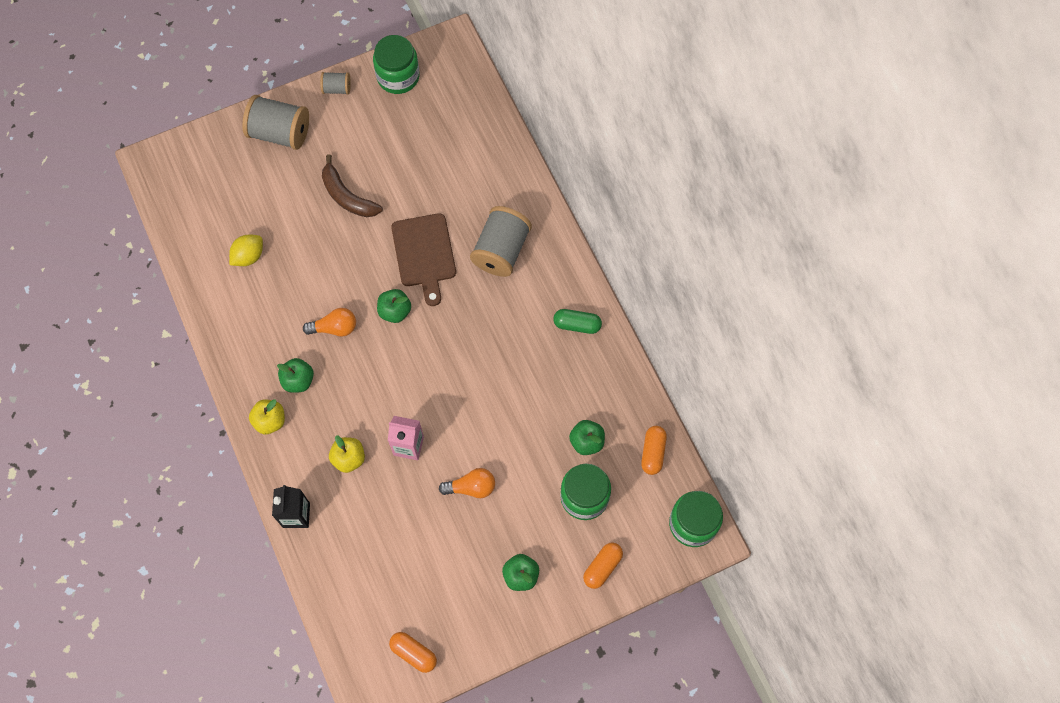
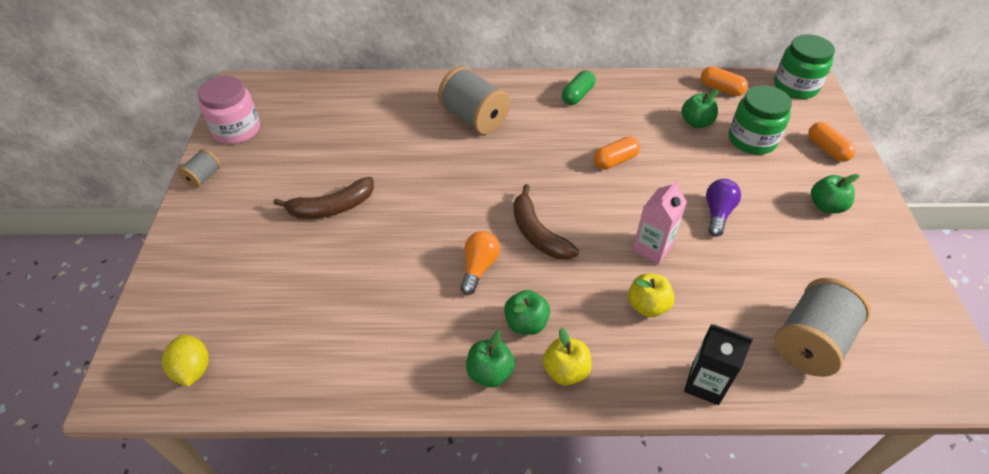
camera: 65 degrees left, 20 degrees down
(248, 256) = (334, 321): yellow lemon -> yellow lemon (193, 369)
(280, 133) = (207, 240): grey spool -> grey spool (810, 342)
(386, 356) = (537, 233): none -> brown banana
(395, 311) = (490, 211): green apple -> green apple (490, 373)
(398, 76) = (237, 130): green jar -> pink jar
(413, 653) = (909, 322): orange capsule -> orange capsule (615, 160)
(424, 254) = (441, 170): brown cutting board -> none
(471, 487) = (717, 213): orange light bulb -> purple light bulb

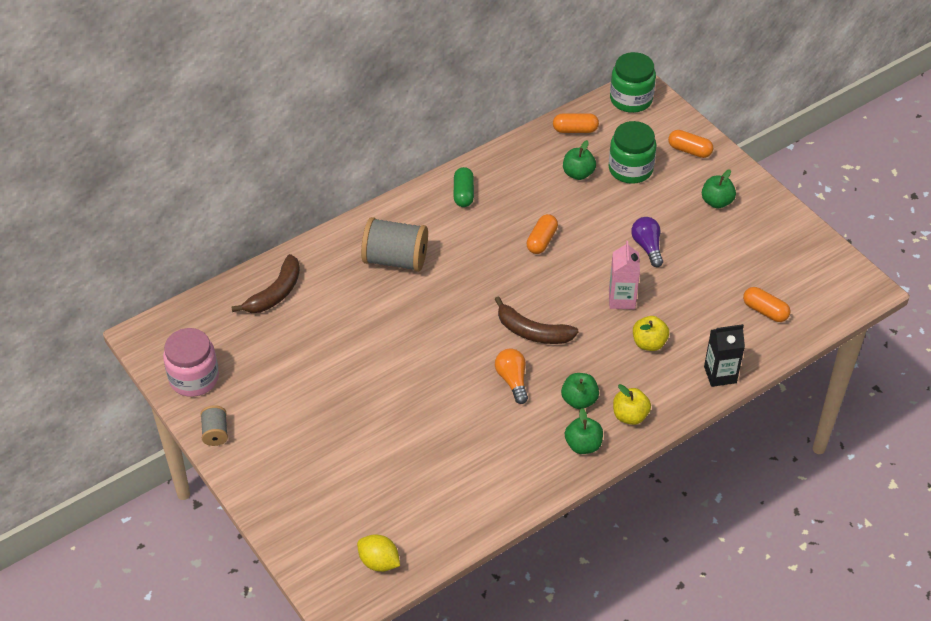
camera: 35 degrees left, 0 degrees up
(332, 207) = (354, 397): brown banana -> brown banana (275, 293)
(810, 342) = (765, 311): grey spool -> orange capsule

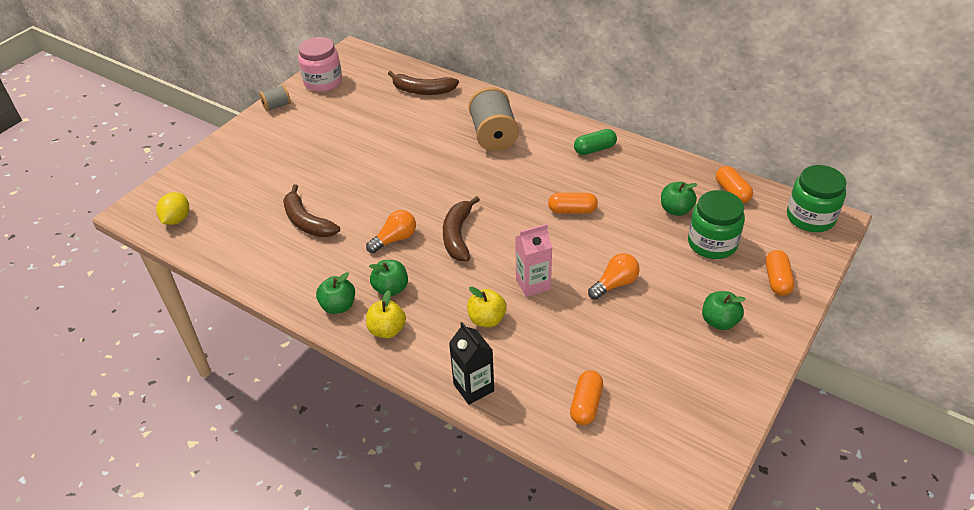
camera: 70 degrees right, 5 degrees down
(447, 445) = (307, 222): none -> brown banana
(647, 247) = (614, 284): purple light bulb -> orange light bulb

